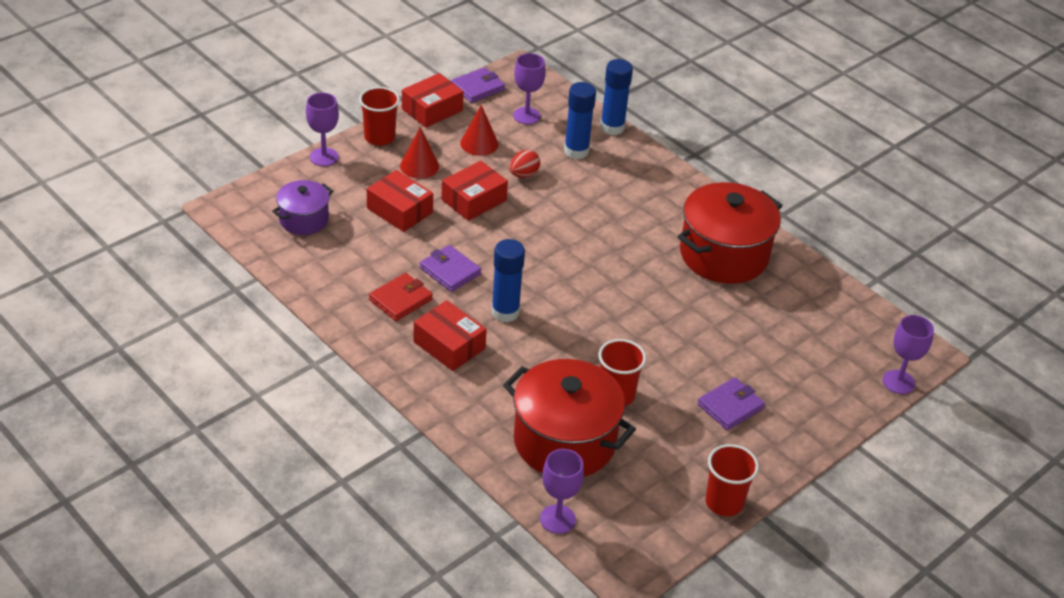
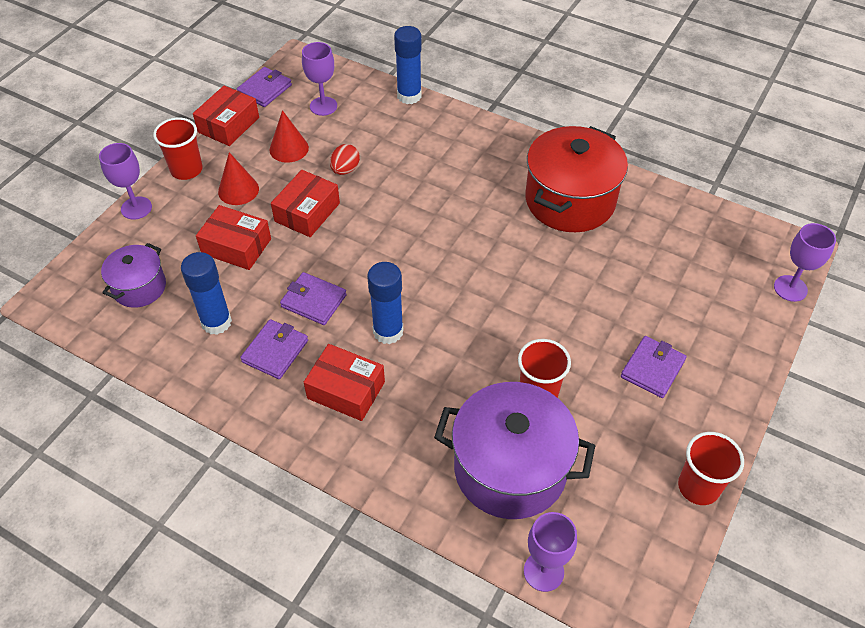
camera: 15 degrees left, 10 degrees up
(401, 299) = (275, 351): red wallet -> purple wallet
(564, 441) = (510, 468): red pot -> purple pot
(576, 151) = (386, 130): blue glue stick -> blue glue stick (216, 322)

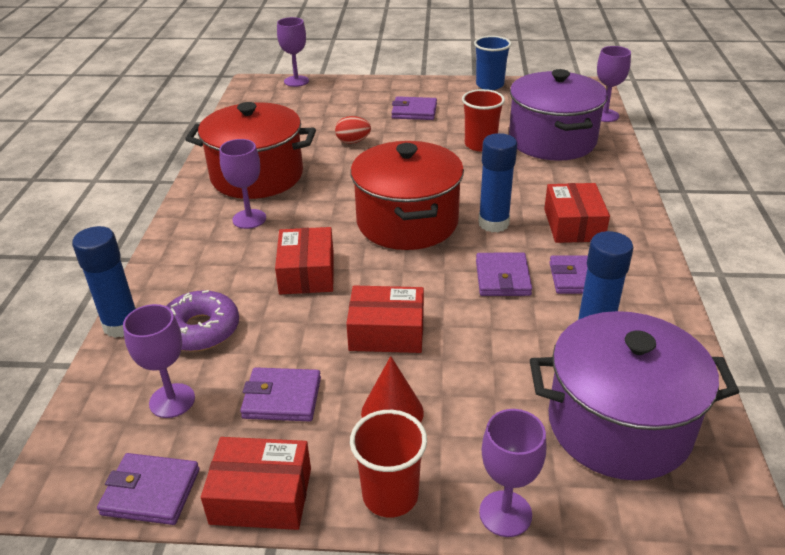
camera: 115 degrees left, 15 degrees down
(139, 287) = (619, 425): purple pot -> purple pot, size x1.83
(236, 246) = (483, 368): red box -> red box (307, 273)
(289, 148) = (282, 398): red cone -> purple wallet
(345, 170) = (295, 329): red egg -> red egg (353, 141)
(378, 128) = (200, 330): none -> purple donut
(430, 274) = (407, 222): none -> red pot
(499, 179) = (249, 219): none -> purple goblet
(698, 487) = (490, 85): red cup -> blue cup

